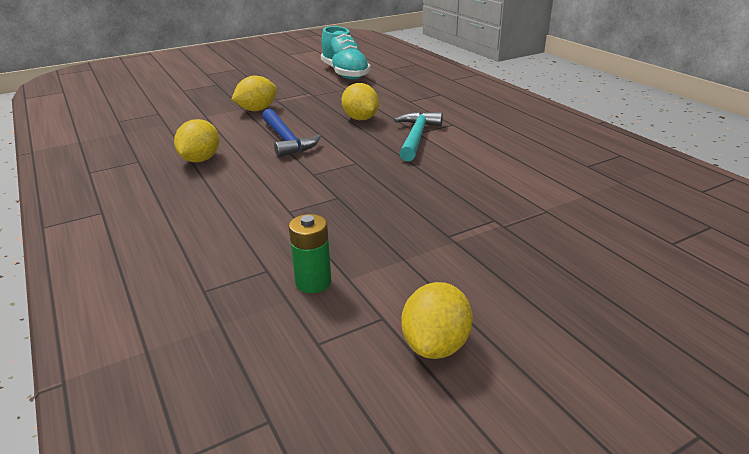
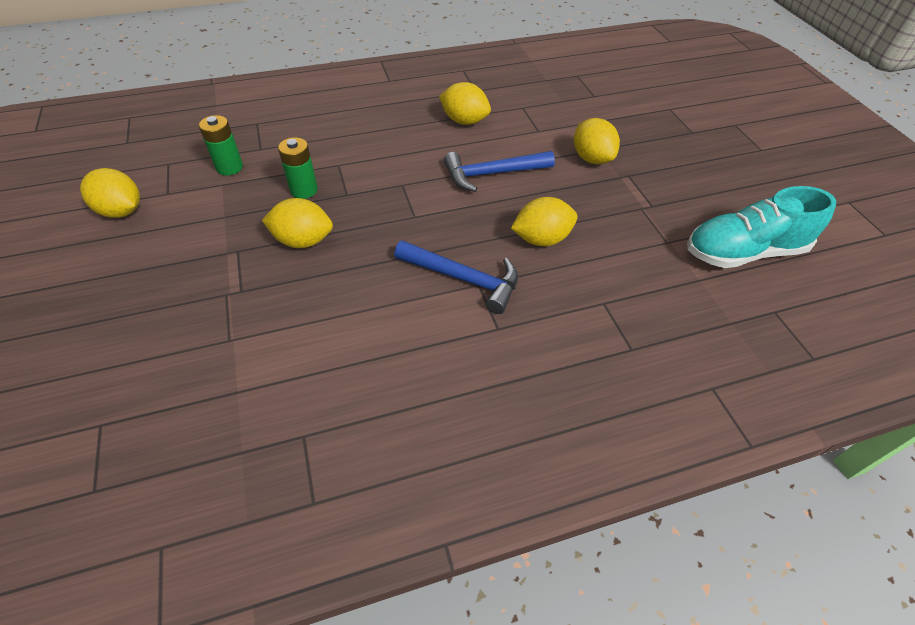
camera: 100 degrees right, 20 degrees up
(340, 221) = (304, 190): none -> green battery
(414, 204) = (303, 241): none -> yellow lemon
(416, 137) = (464, 279): turquoise hammer -> blue hammer

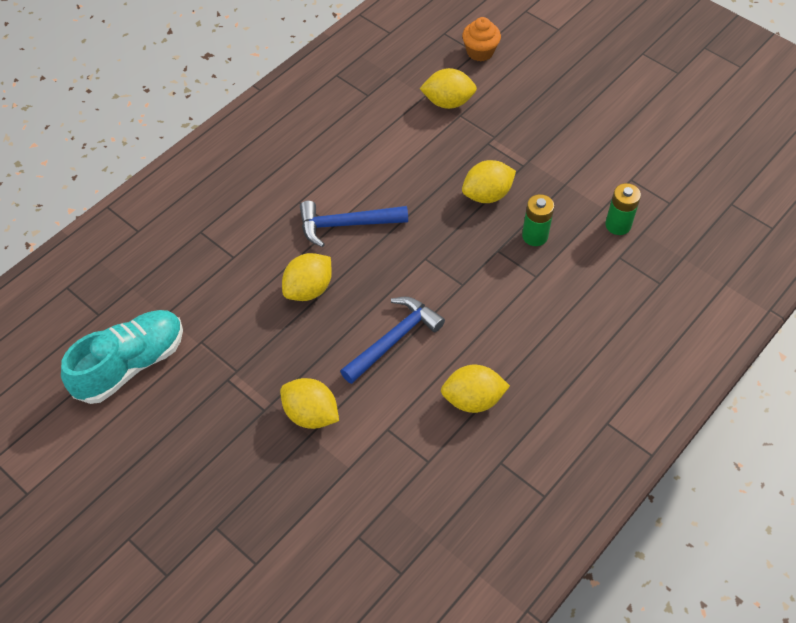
camera: 150 degrees right, 5 degrees up
(95, 421) = (480, 52): none -> orange cupcake
(121, 211) = (640, 150): yellow lemon -> yellow lemon (448, 102)

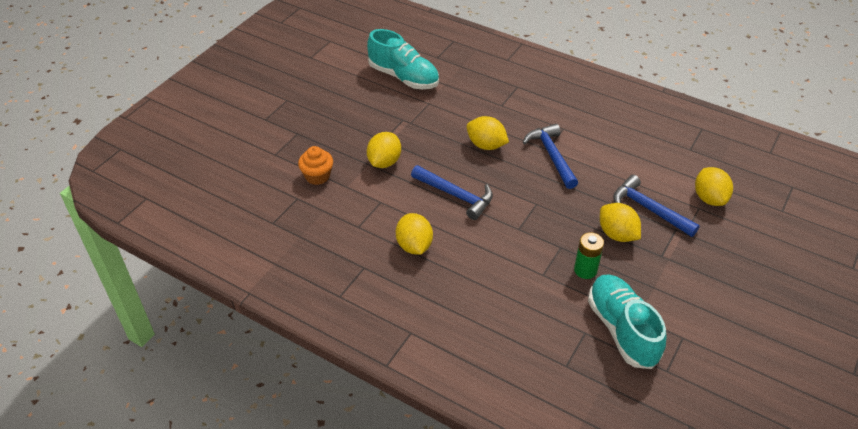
camera: 80 degrees right, 10 degrees down
(454, 157) = (648, 209): none -> blue hammer
(480, 52) = (784, 213): orange cupcake -> orange cupcake (317, 176)
(618, 225) = (622, 329): green battery -> turquoise shoe

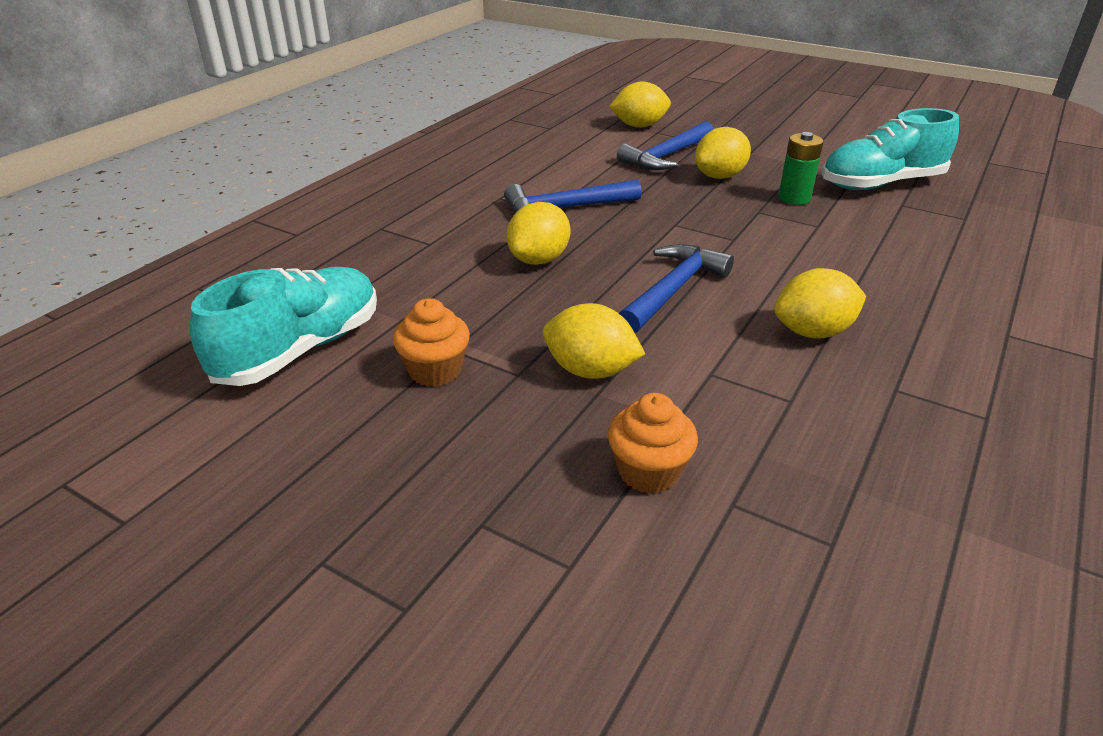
camera: 90 degrees left, 10 degrees down
(387, 116) = (435, 370): none -> orange cupcake

